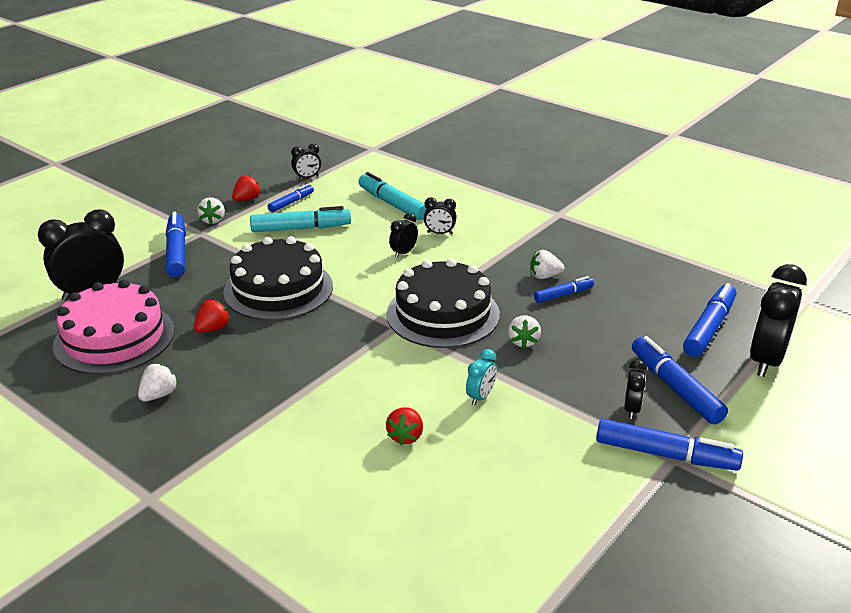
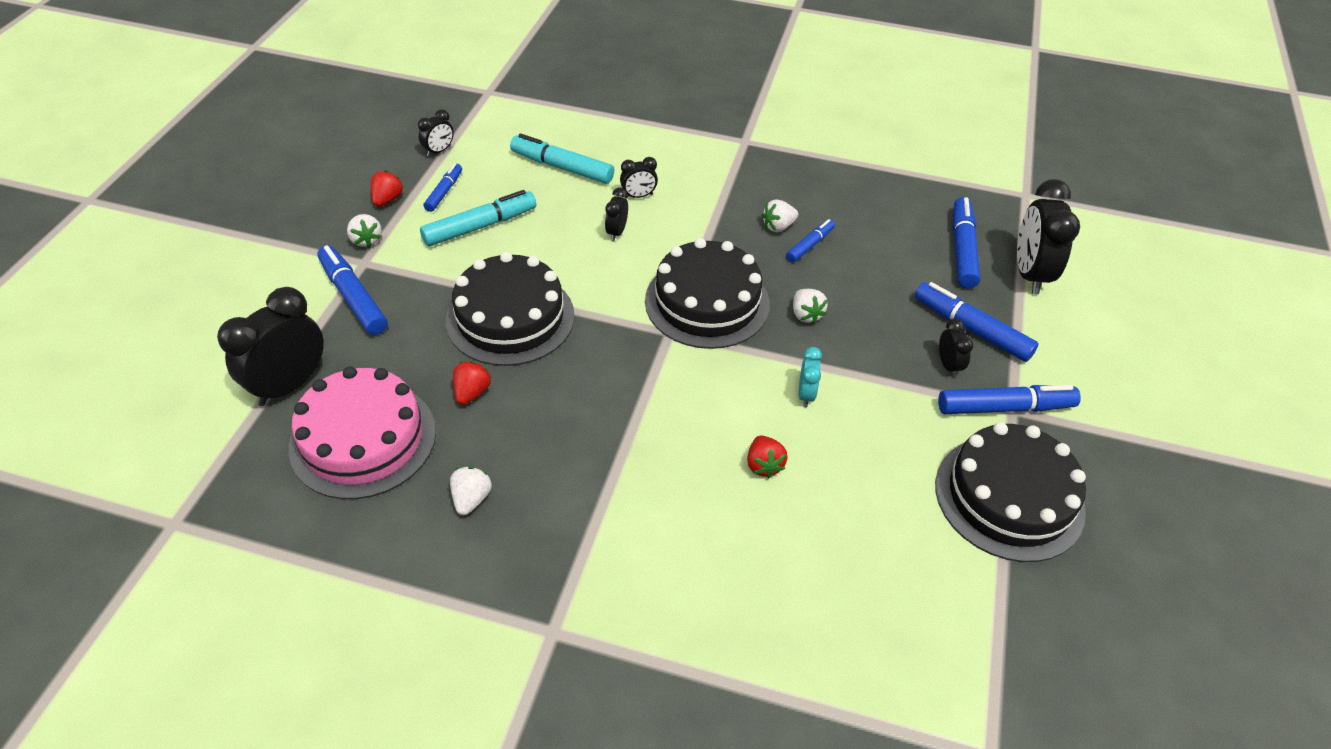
camera: 25 degrees left, 15 degrees up
(619, 524) = (1009, 497): none -> black cake

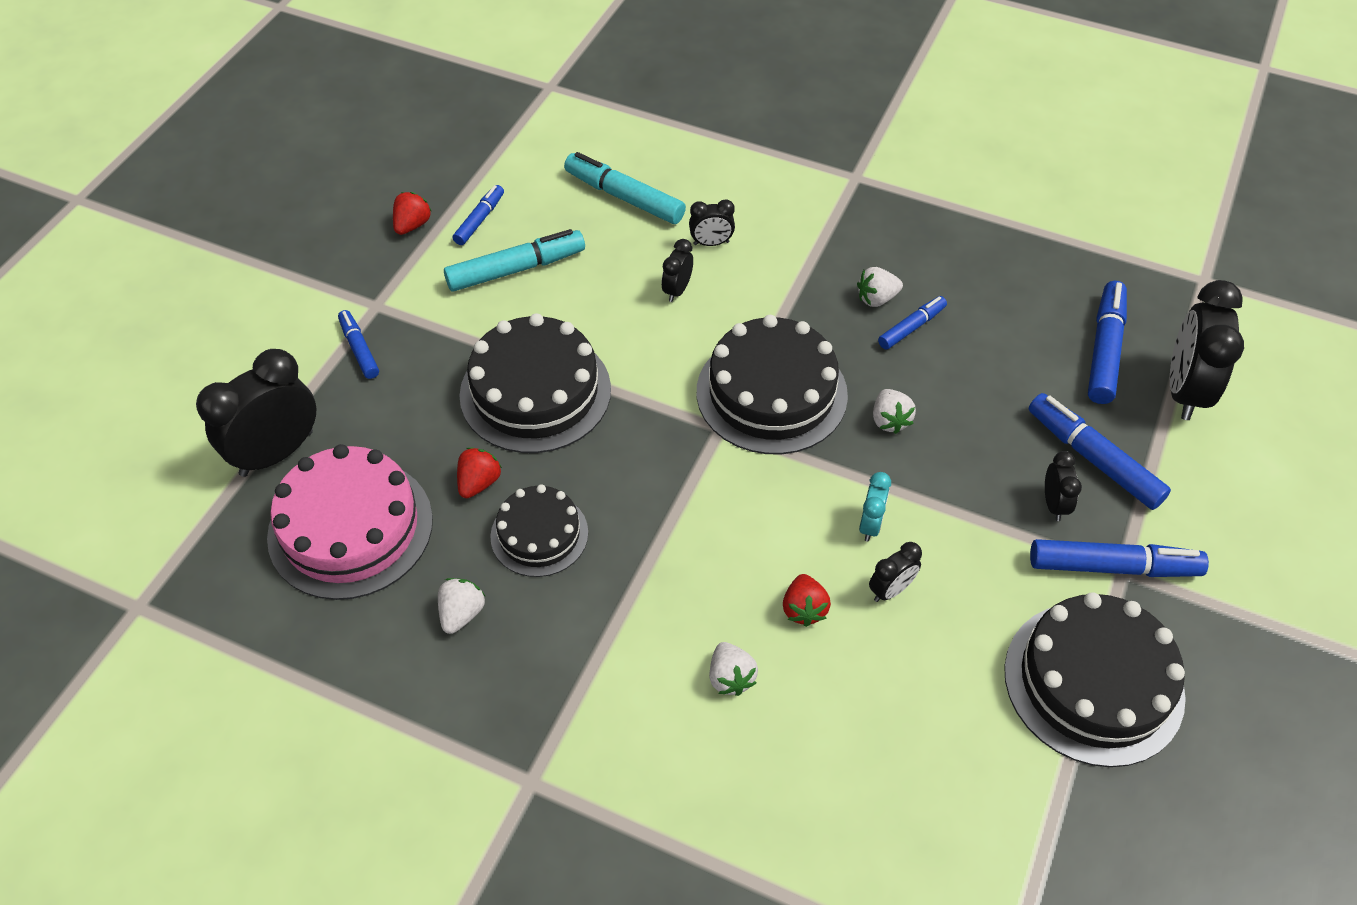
camera: 10 degrees right, 5 degrees up
(353, 297) = (359, 349): blue marker -> blue marker, size x0.59
(366, 240) = (382, 276): white strawberry -> white strawberry (730, 678)
(439, 151) = (480, 164): black clock -> black clock (890, 590)
(530, 428) = (539, 534): none -> black cake

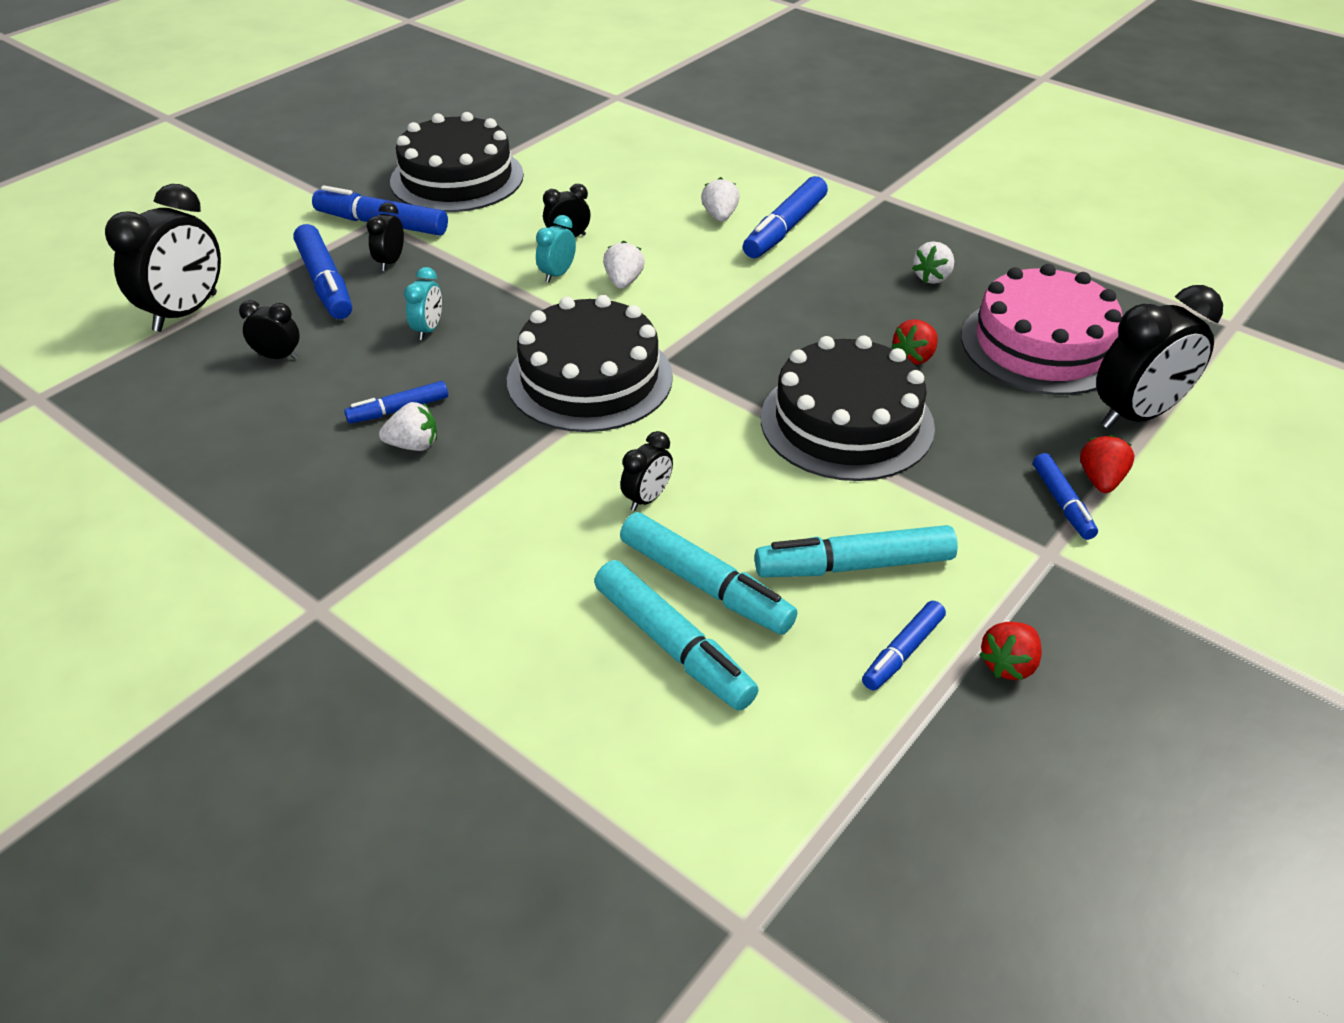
camera: 165 degrees left, 10 degrees down
(539, 534) = (858, 313): black cake -> none
(615, 237) = (705, 584): none -> turquoise marker
(711, 243) = (576, 550): black clock -> black clock (278, 357)
(804, 609) = (644, 239): red strawberry -> red strawberry (1100, 480)
(889, 420) = (486, 337): white strawberry -> white strawberry (623, 281)
(948, 419) = (428, 330): none -> turquoise clock
(1104, 350) = (220, 356): blue marker -> blue marker (785, 228)

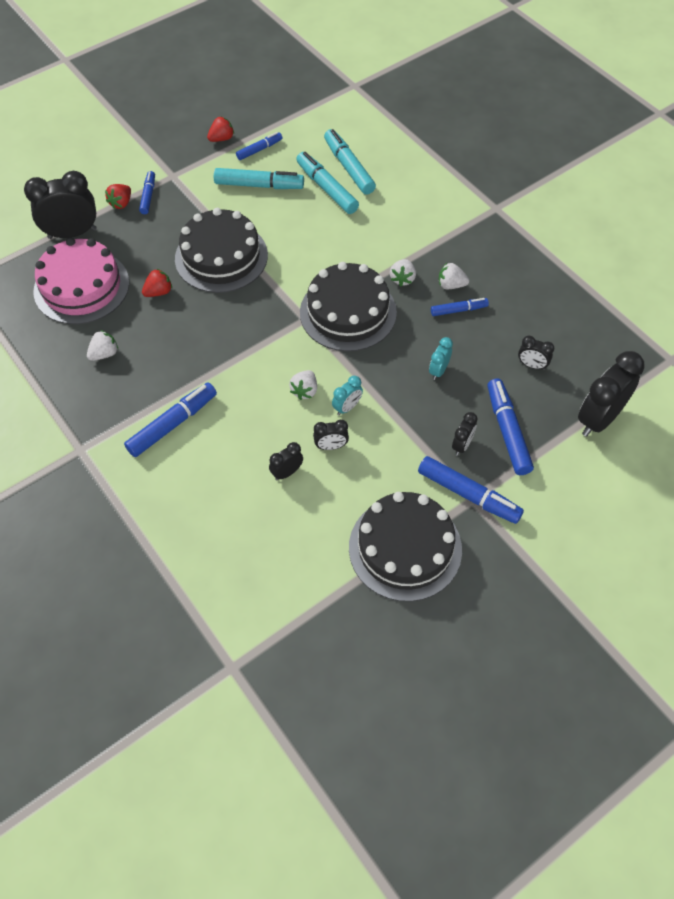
camera: 165 degrees left, 15 degrees up
(647, 498) = (339, 233): black clock -> black clock (287, 472)
(720, 216) = (212, 449): white strawberry -> white strawberry (402, 279)

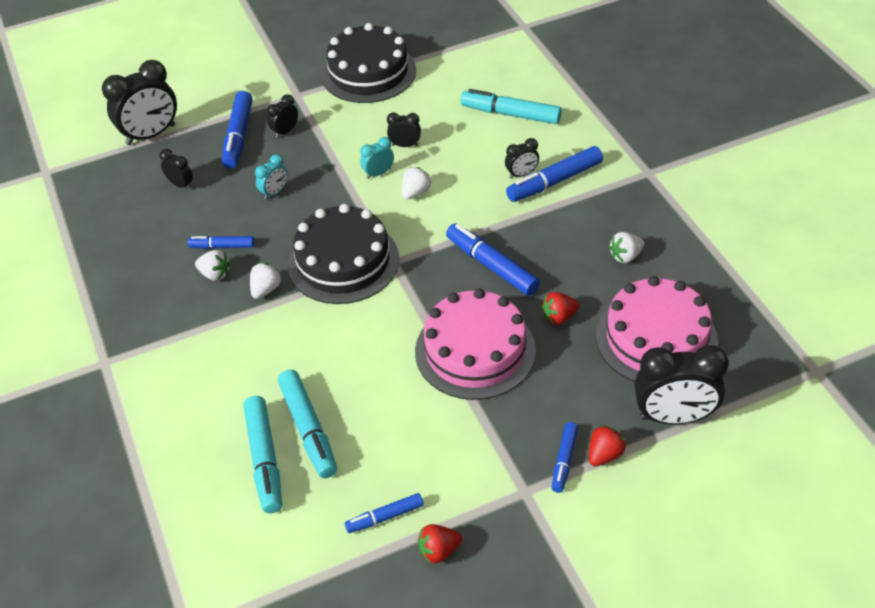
camera: 165 degrees left, 10 degrees down
(221, 257) = (475, 350): black cake -> pink cake
(259, 185) = (401, 451): turquoise marker -> turquoise marker (511, 114)
(287, 472) = (452, 131): black clock -> black clock (521, 174)
(468, 494) = (299, 98): blue marker -> blue marker (492, 266)

